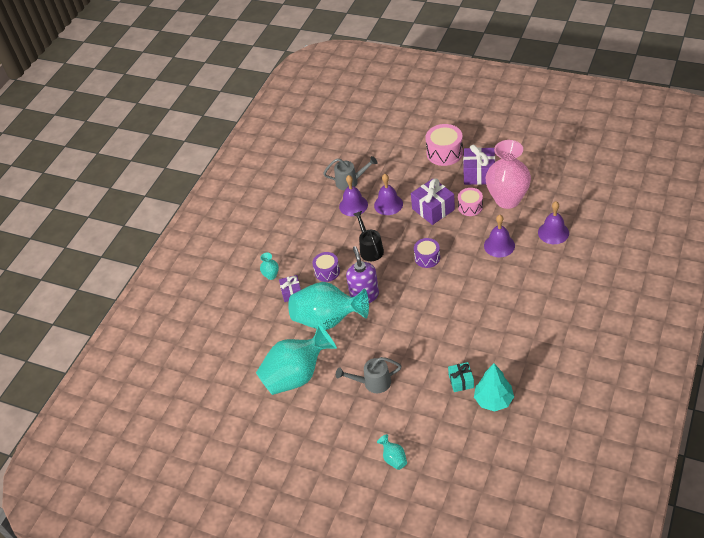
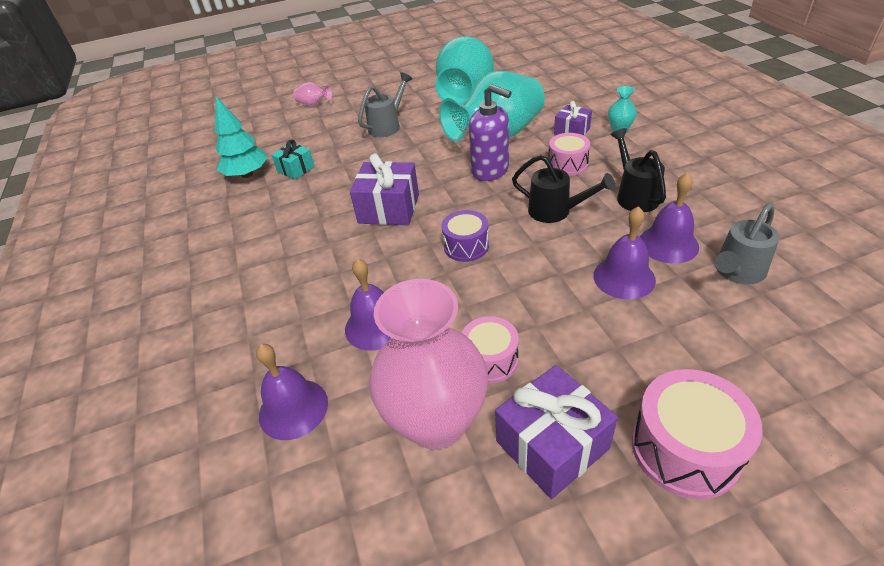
camera: 135 degrees right, 5 degrees down
(327, 271) = (567, 164): purple drum -> pink drum
(329, 234) = (634, 195): none -> black watering can
(394, 458) = (314, 104): turquoise vase -> pink vase
(433, 209) = (546, 315): purple gift -> purple gift (389, 209)

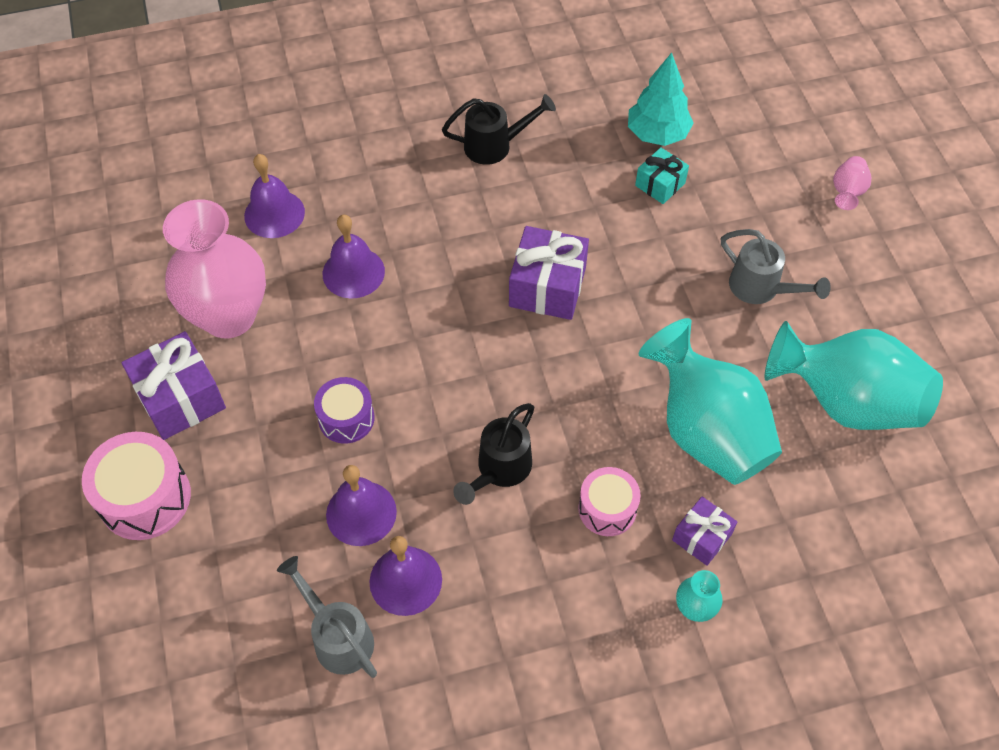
camera: 90 degrees right, 15 degrees up
(466, 246) = (455, 362): purple drum -> purple drum (346, 418)
(490, 170) = (611, 408): purple soap dispenser -> none
(490, 360) = (283, 365): pink drum -> none
(634, 195) = (513, 574): black watering can -> black watering can (494, 146)

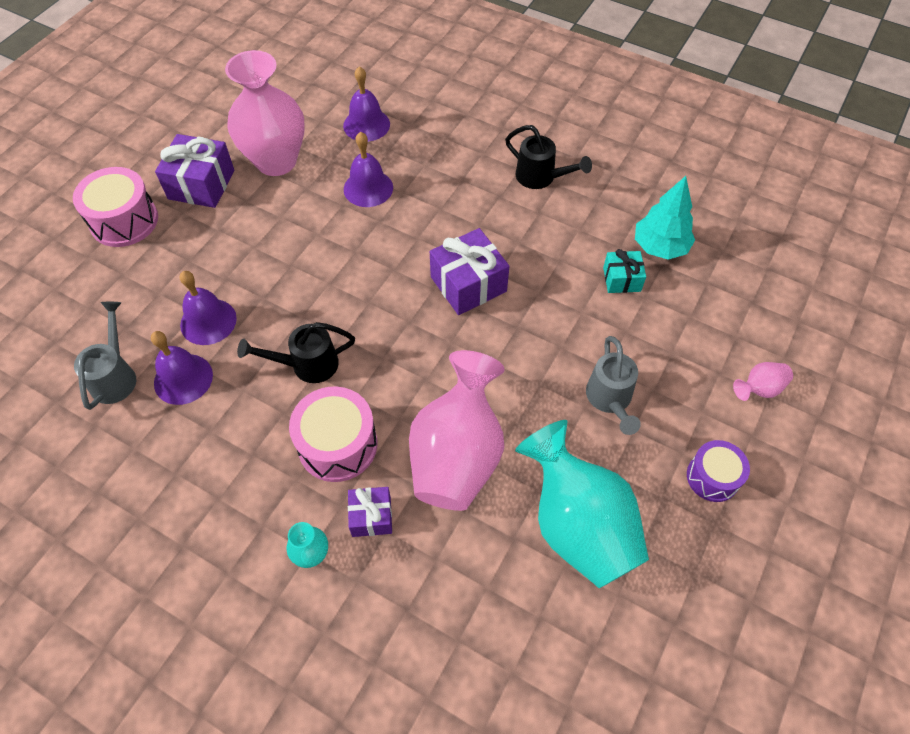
camera: 45 degrees right, 0 degrees up
(346, 418) = (265, 264): purple drum -> purple drum (712, 477)
(607, 509) = (337, 445): pink drum -> pink drum, size x1.56
(706, 431) = (457, 455): turquoise vase -> pink vase

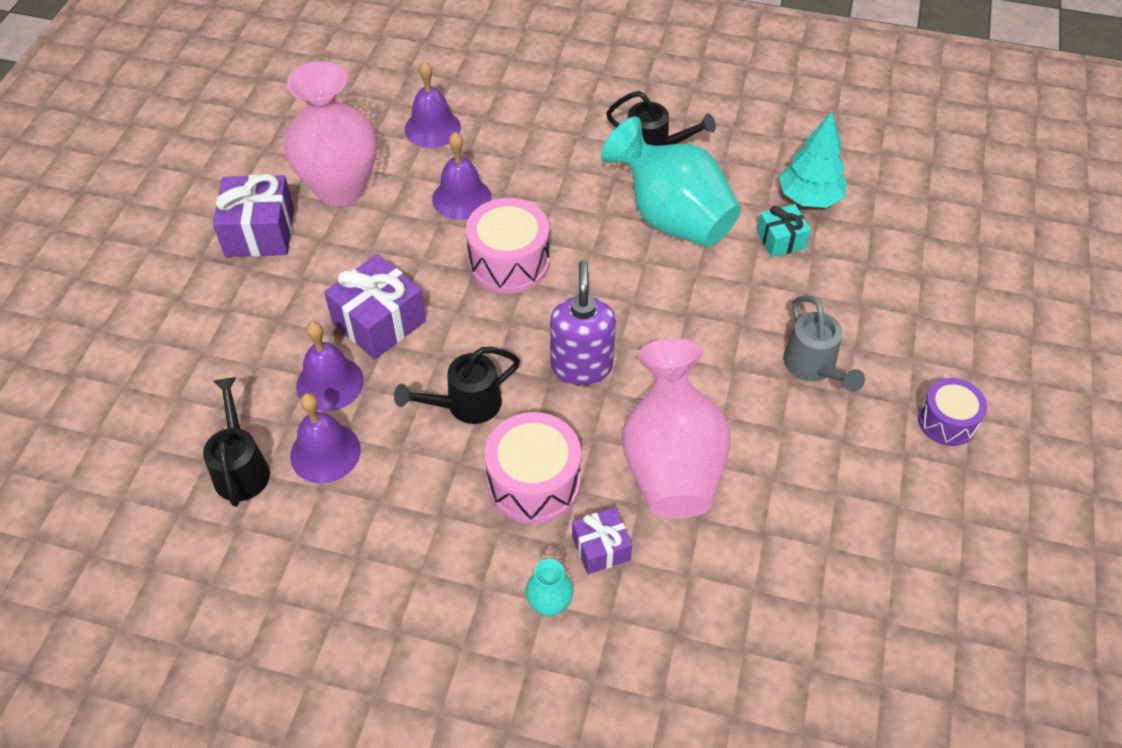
camera: 15 degrees left, 5 degrees down
(115, 376) = (241, 468): grey watering can -> black watering can
(124, 221) = (180, 292): pink drum -> pink drum (509, 262)
(413, 353) = (581, 366): none -> purple soap dispenser
(468, 284) = (615, 279): purple gift -> purple gift (379, 322)
(578, 525) = (826, 503): turquoise vase -> turquoise vase (671, 217)
(759, 389) = (963, 322): pink vase -> none

